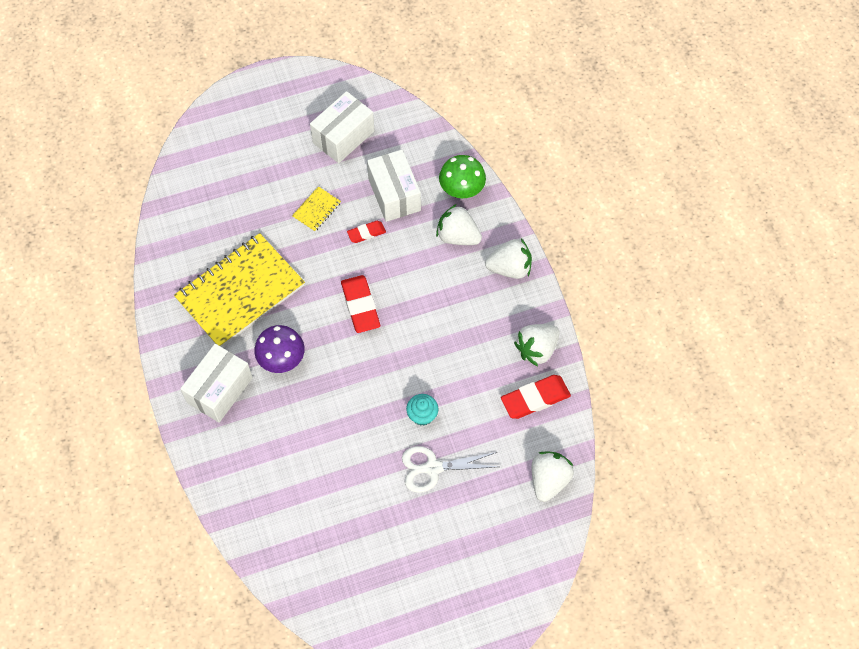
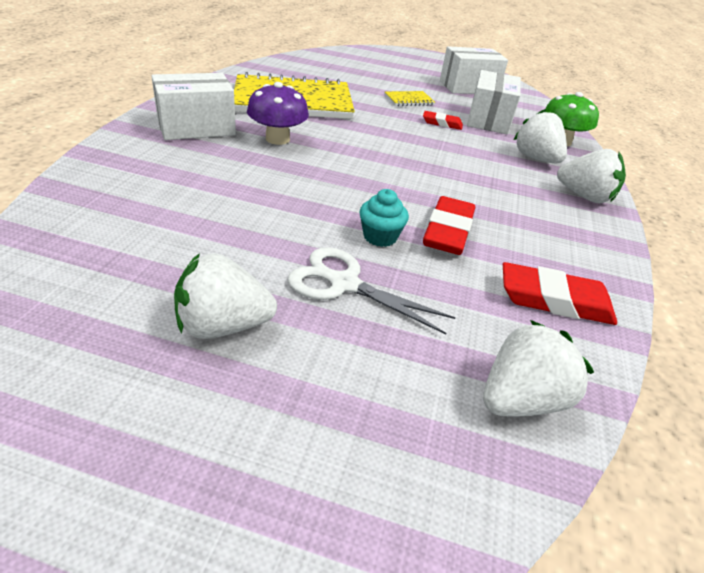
camera: 30 degrees right, 25 degrees down
(360, 306) = (392, 149): red eraser -> red eraser (448, 231)
(536, 349) = (584, 262): white strawberry -> white strawberry (223, 326)

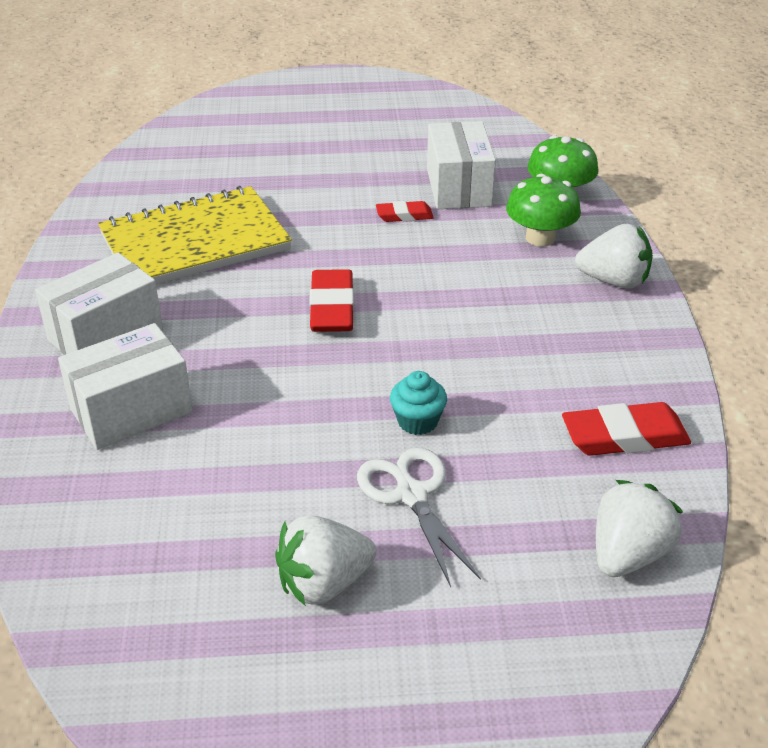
camera: 15 degrees left, 0 degrees up
(277, 139) = (218, 317): purple mushroom -> none
(343, 283) = (411, 494): white scissors -> white scissors turned 60 degrees clockwise
(409, 100) = (342, 185): yellow notebook -> none
(448, 231) = (485, 387): red eraser -> red eraser (332, 307)
(468, 87) = (407, 131): white box -> white box (131, 411)
(535, 158) = (540, 238): white strawberry -> green mushroom

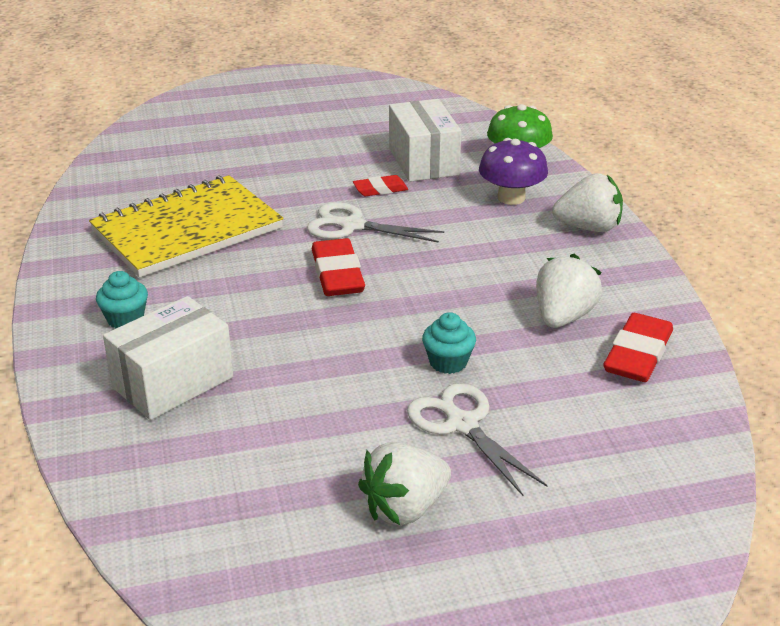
camera: 10 degrees left, 5 degrees down
(105, 335) = (125, 319): white box -> turquoise cupcake
(362, 254) = (351, 226): none -> white scissors
(540, 238) = (511, 198): green mushroom -> purple mushroom
(624, 436) = (637, 354): red eraser -> red eraser turned 45 degrees counterclockwise
(628, 554) = (670, 450): white strawberry -> white strawberry (563, 317)

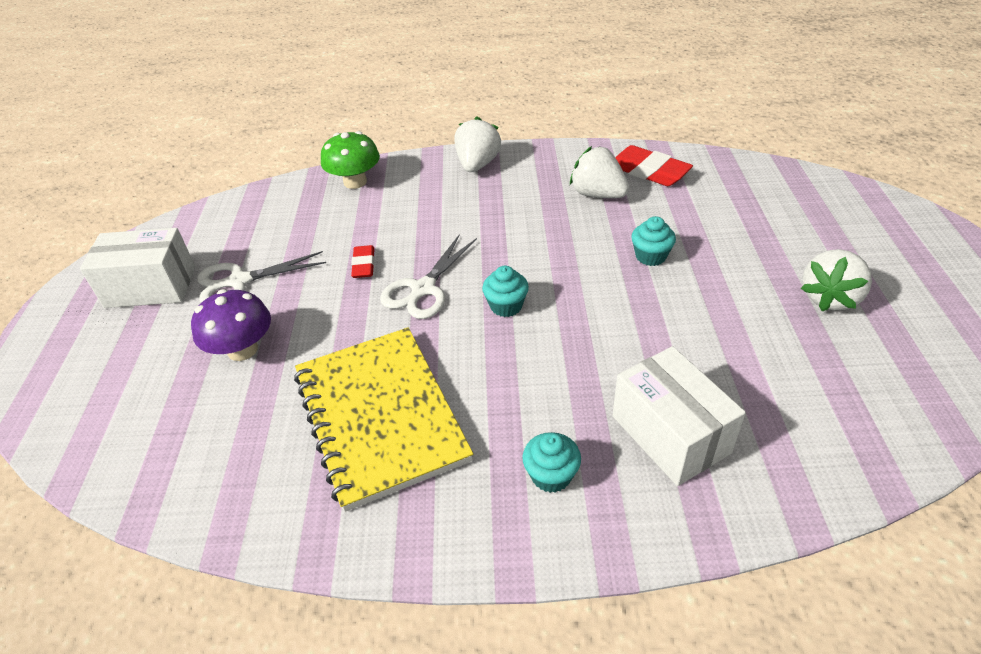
camera: 75 degrees left, 10 degrees up
(337, 274) = (506, 306): red eraser -> turquoise cupcake
(405, 508) = (830, 298): white strawberry -> white strawberry turned 60 degrees clockwise
(423, 161) = (325, 233): white box -> white box (151, 287)
(461, 424) = (728, 259): white scissors -> white scissors (238, 282)
(511, 198) = (415, 193): purple mushroom -> purple mushroom (242, 349)

